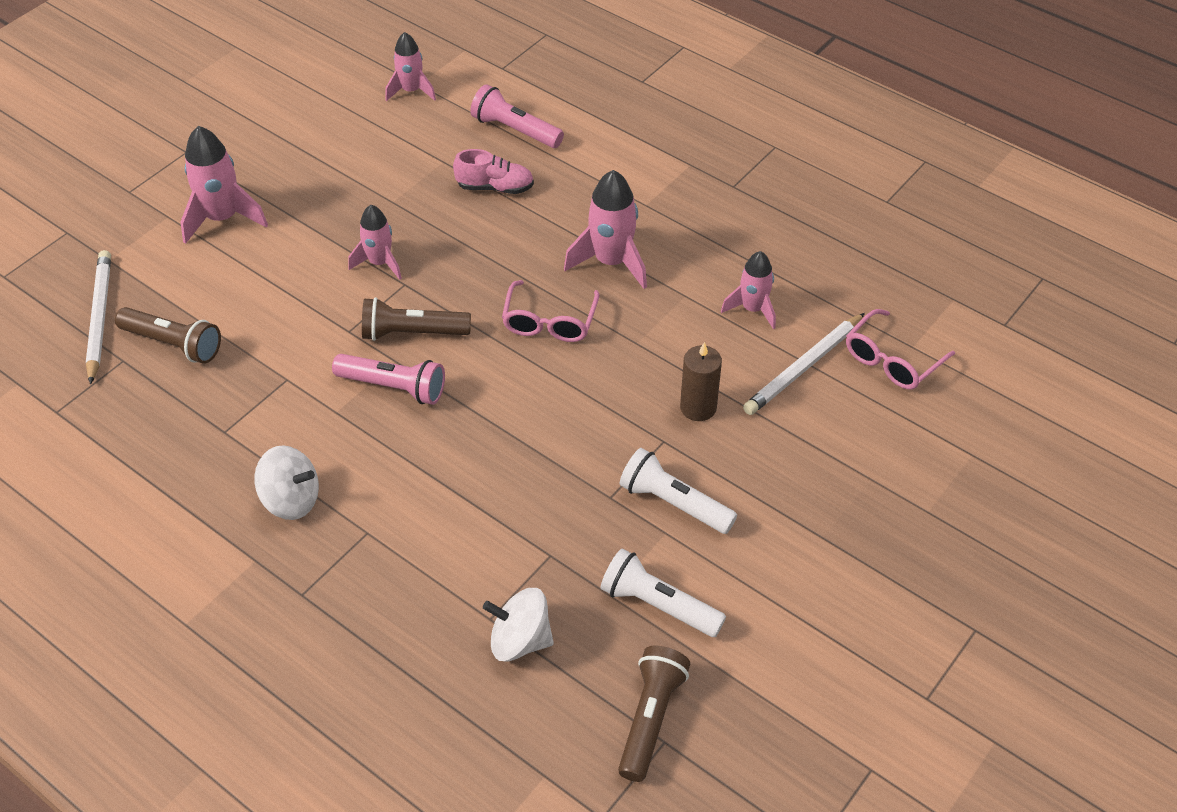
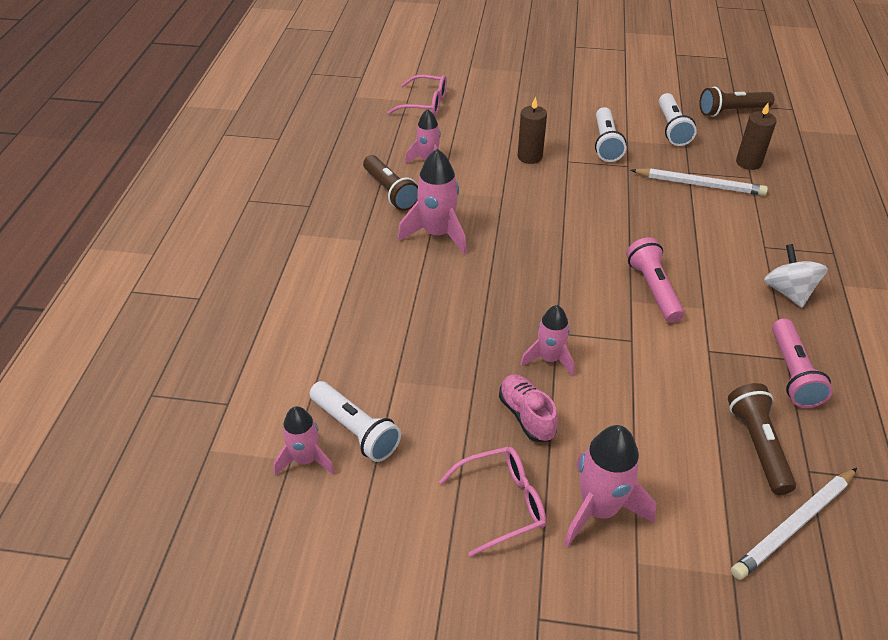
camera: 120 degrees left, 5 degrees down
(412, 333) = (598, 304): brown flashlight -> brown flashlight (390, 192)
(414, 123) = (355, 430): none -> white flashlight
(495, 187) = (404, 330): pink shoe -> pink shoe (526, 415)
(515, 130) = (320, 351): pink flashlight -> pink flashlight (792, 373)
(520, 640) = (748, 162): white spinning top -> brown candle
(550, 321) = (520, 241): pink glasses -> pink glasses (501, 503)
(803, 367) = (460, 130): white pencil -> white pencil (699, 184)

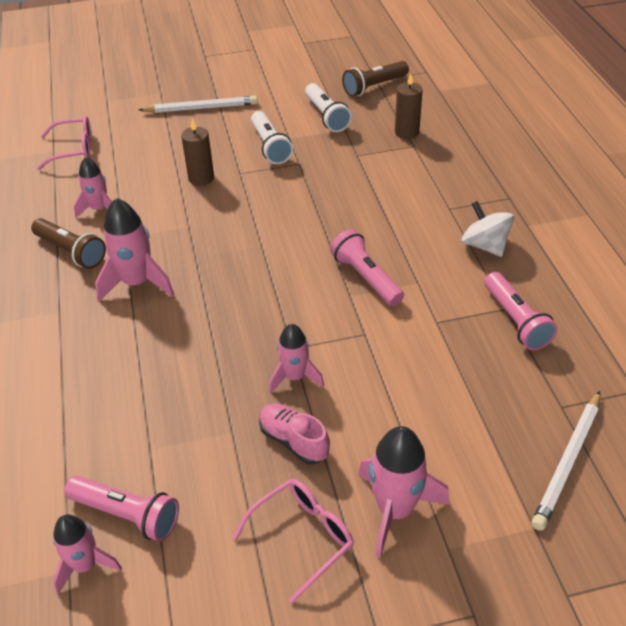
camera: 20 degrees left, 0 degrees up
(355, 430) = (127, 514): white flashlight -> pink flashlight
(699, 184) = (371, 164): white pencil -> white pencil (201, 108)
(758, 445) = (511, 398): brown flashlight -> none

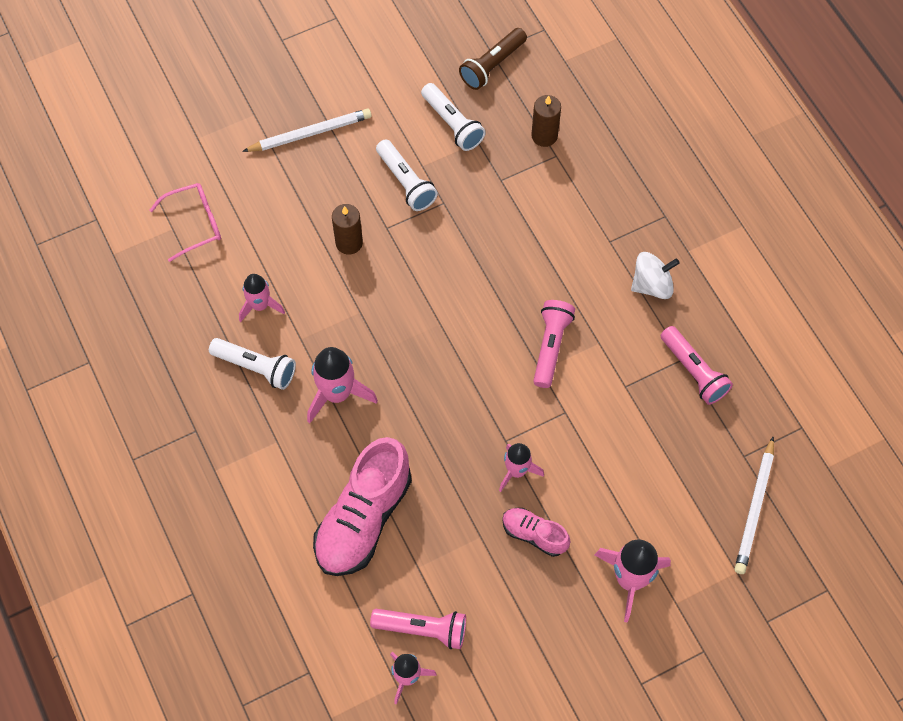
camera: 15 degrees left, 20 degrees up
(71, 251) = (256, 367): brown flashlight -> white flashlight
(112, 392) = (363, 519): none -> pink shoe
(302, 538) = (565, 618): pink glasses -> none
(366, 278) = (550, 347): pink flashlight -> pink flashlight turned 60 degrees clockwise
(485, 245) = (652, 285): white spinning top -> white spinning top turned 120 degrees clockwise

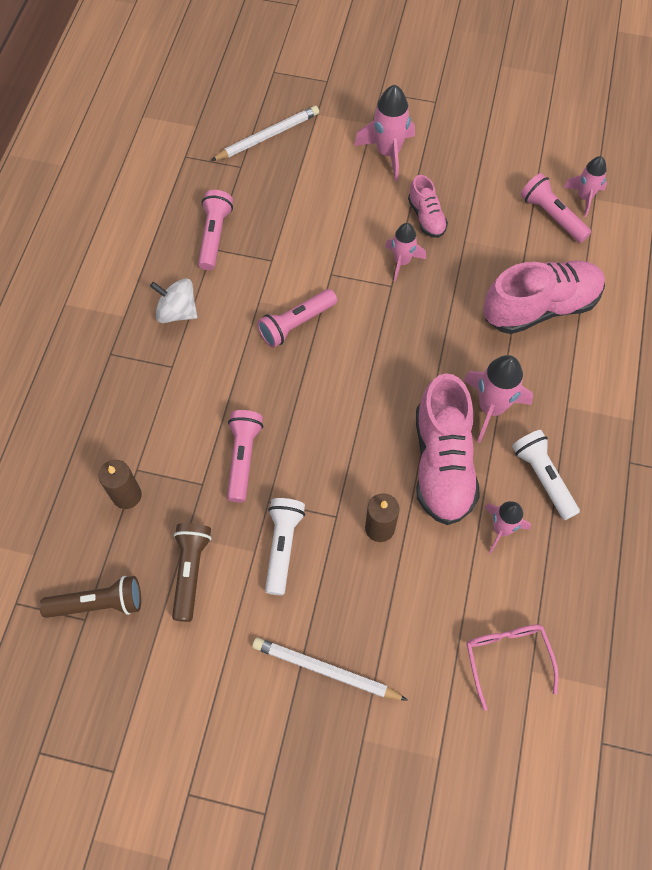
camera: 140 degrees left, 0 degrees up
(194, 224) = (507, 658): pink glasses -> pink glasses turned 60 degrees clockwise
(340, 321) = (442, 463): none -> pink shoe
(452, 124) = (190, 571): white flashlight -> brown flashlight
(490, 217) = (243, 458): none -> pink flashlight

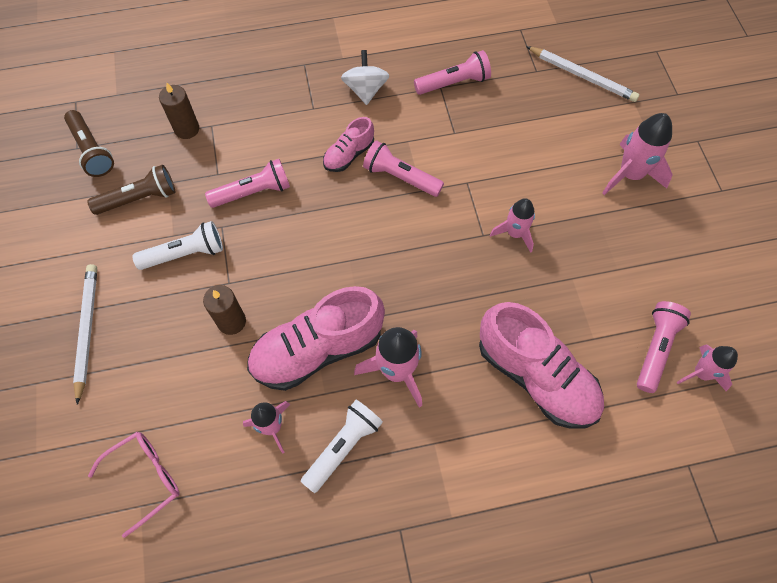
camera: 65 degrees right, 0 degrees up
(426, 217) = (578, 235): pink shoe -> pink shoe (349, 155)

